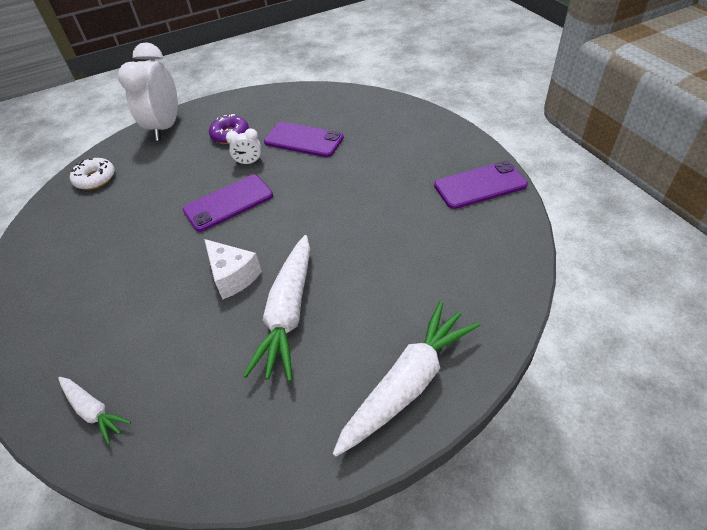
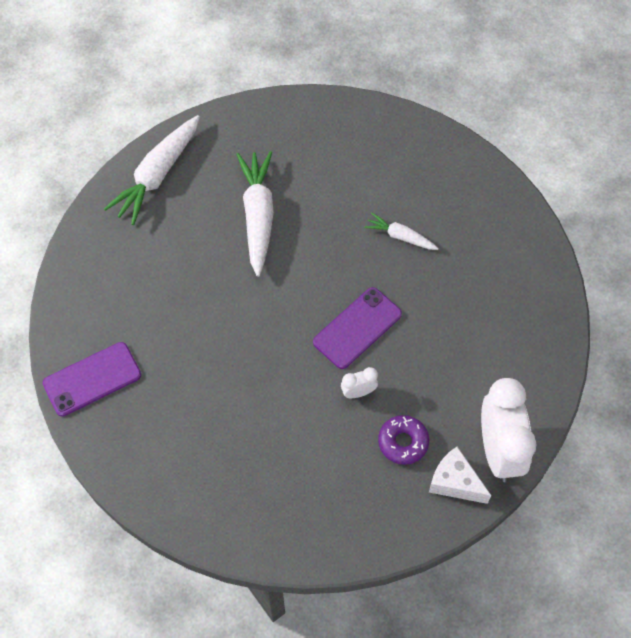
camera: 165 degrees right, 15 degrees up
(94, 411) = (375, 130): white carrot -> white carrot (400, 236)
(95, 179) = (531, 349): white donut -> none
(233, 276) = (318, 244): white cheese -> white cheese (455, 482)
(303, 140) = (303, 439): purple phone -> none

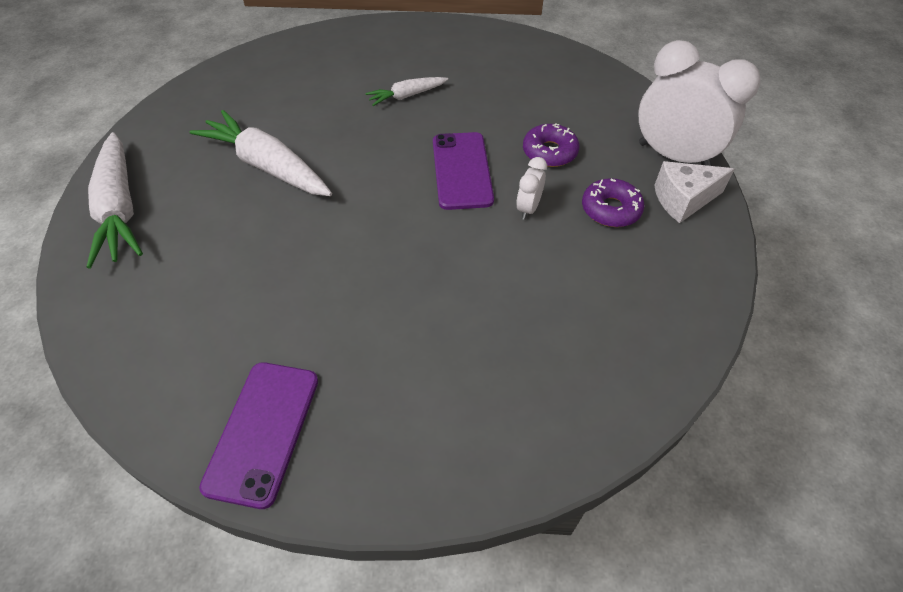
camera: 50 degrees left, 10 degrees down
(426, 368) = (549, 152): none -> purple donut

